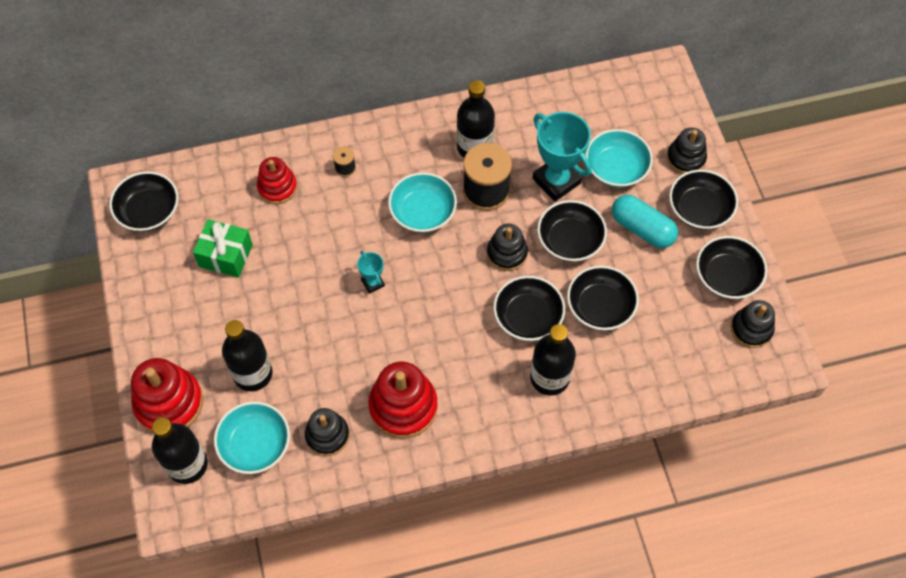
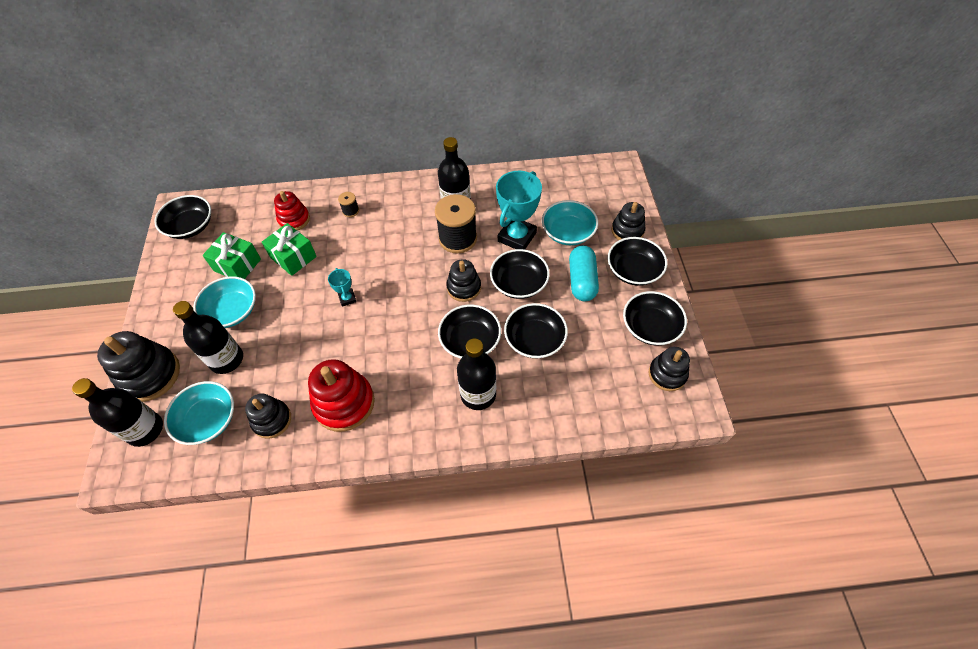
camera: 10 degrees right, 5 degrees down
(169, 403) = (150, 375): red stacking toy -> black stacking toy
(292, 238) = (293, 257): none -> green gift
(423, 212) = (403, 249): turquoise bowl -> turquoise bowl (232, 311)
(556, 181) = (517, 237): turquoise trophy -> turquoise trophy turned 60 degrees clockwise
(642, 228) = (582, 280): turquoise capsule -> turquoise capsule turned 45 degrees clockwise

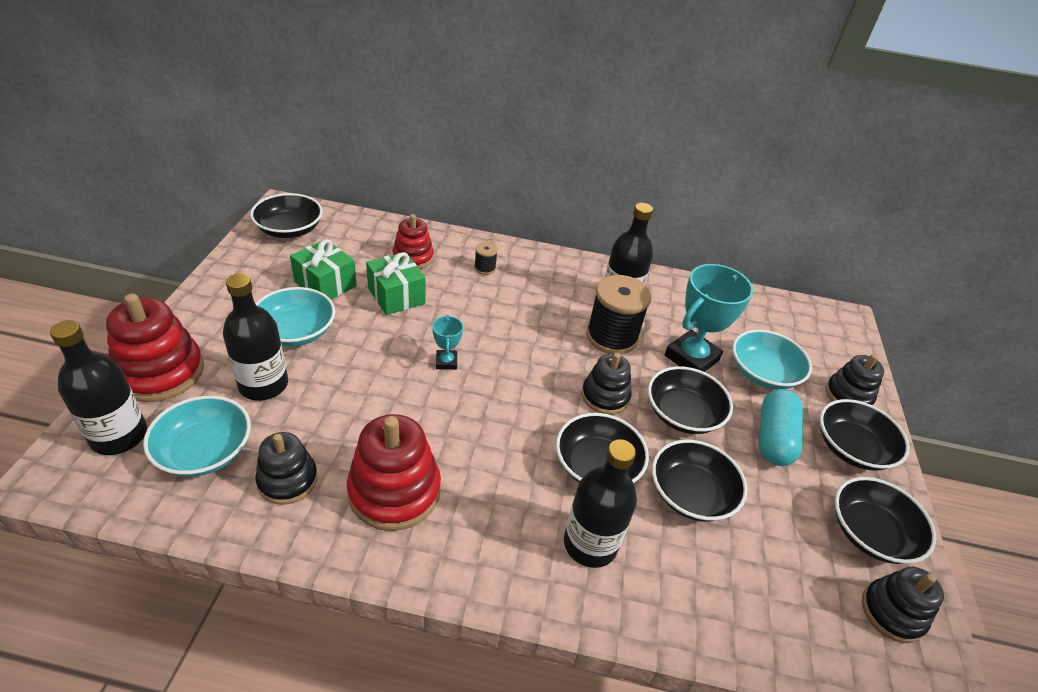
camera: 10 degrees right, 15 degrees down
(150, 375) = (160, 372): black stacking toy -> red stacking toy

